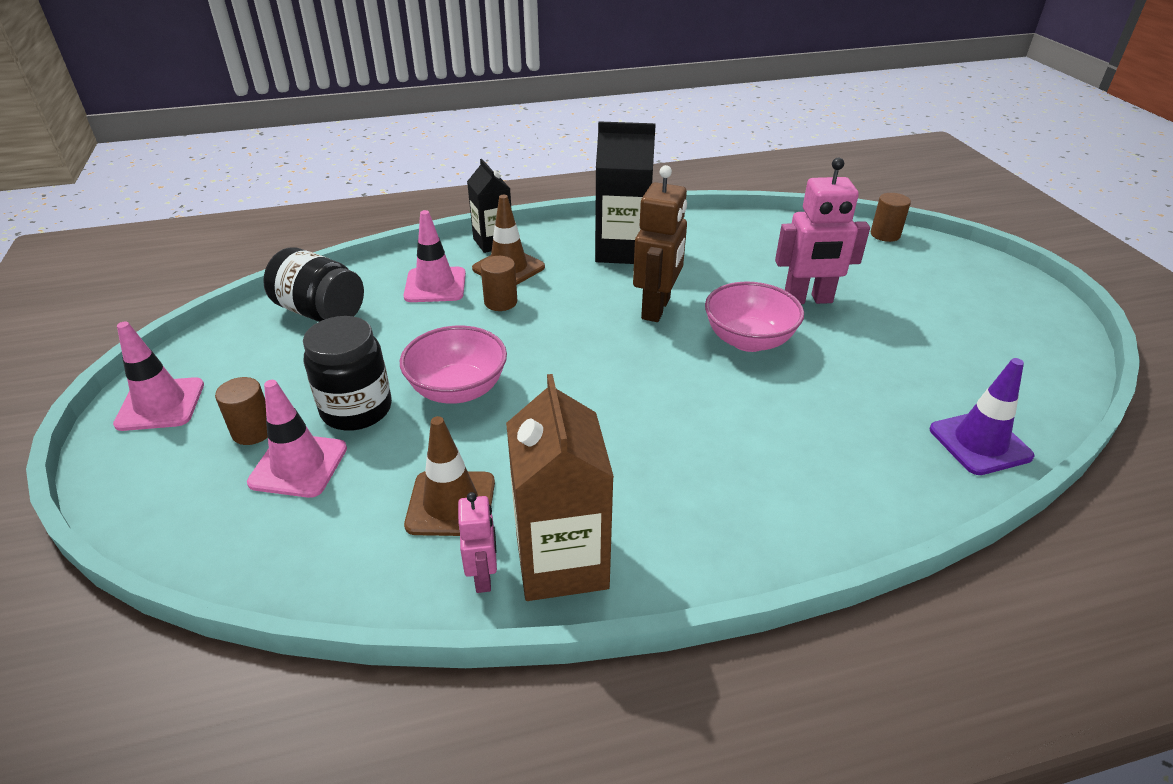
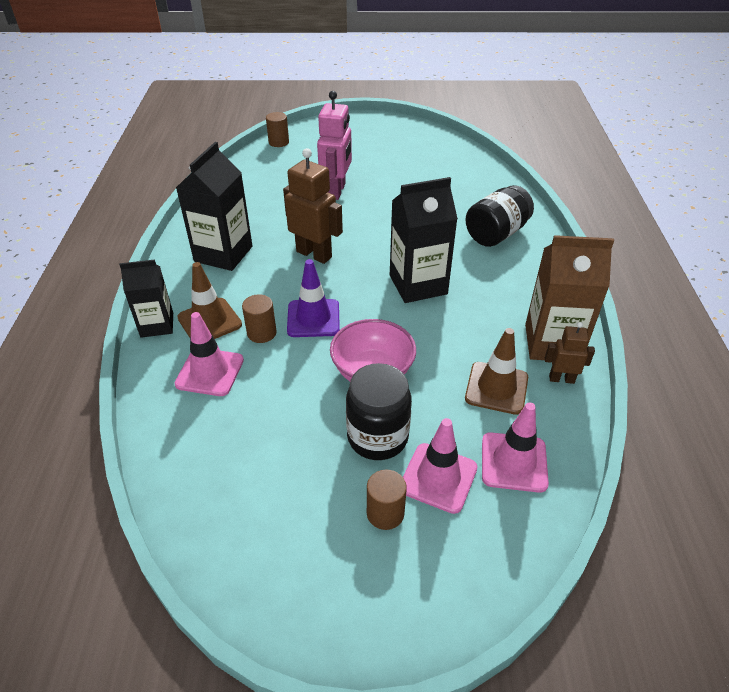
camera: 75 degrees left, 5 degrees up
(160, 404) = (318, 601): pink traffic cone -> pink traffic cone (514, 462)
(320, 312) = (210, 462): black jar -> black jar (496, 234)
(483, 576) = (561, 379): pink robot -> brown robot
(638, 403) = (418, 284): none -> black carton
(748, 340) = (369, 225): pink bowl -> none
(980, 443) = (486, 178): purple traffic cone -> purple traffic cone (313, 318)

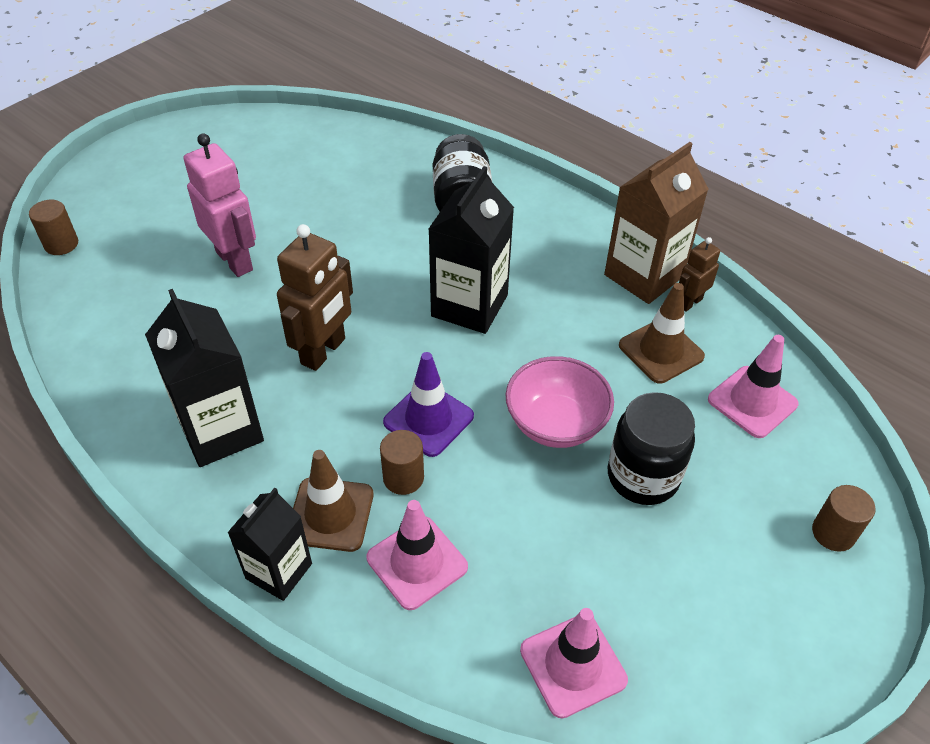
camera: 50 degrees left, 5 degrees up
(314, 254) = (324, 351): brown robot -> brown robot turned 135 degrees clockwise
(385, 513) = (735, 530): brown cylinder -> brown cylinder (833, 533)
(438, 478) = (727, 465): pink traffic cone -> pink traffic cone (573, 665)

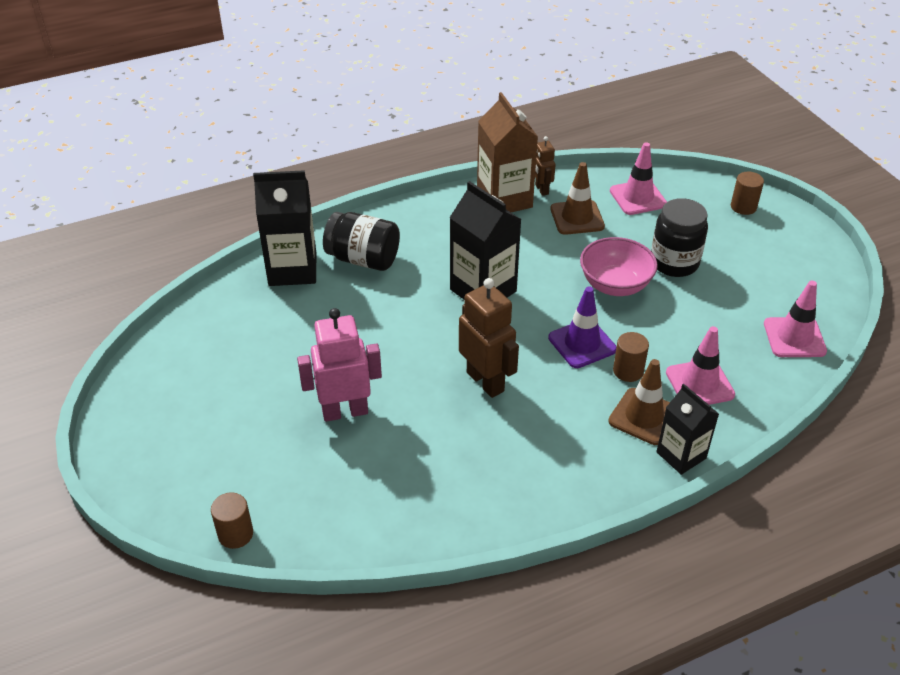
camera: 65 degrees left, 5 degrees down
(221, 430) = (537, 460): black carton -> black carton (292, 269)

